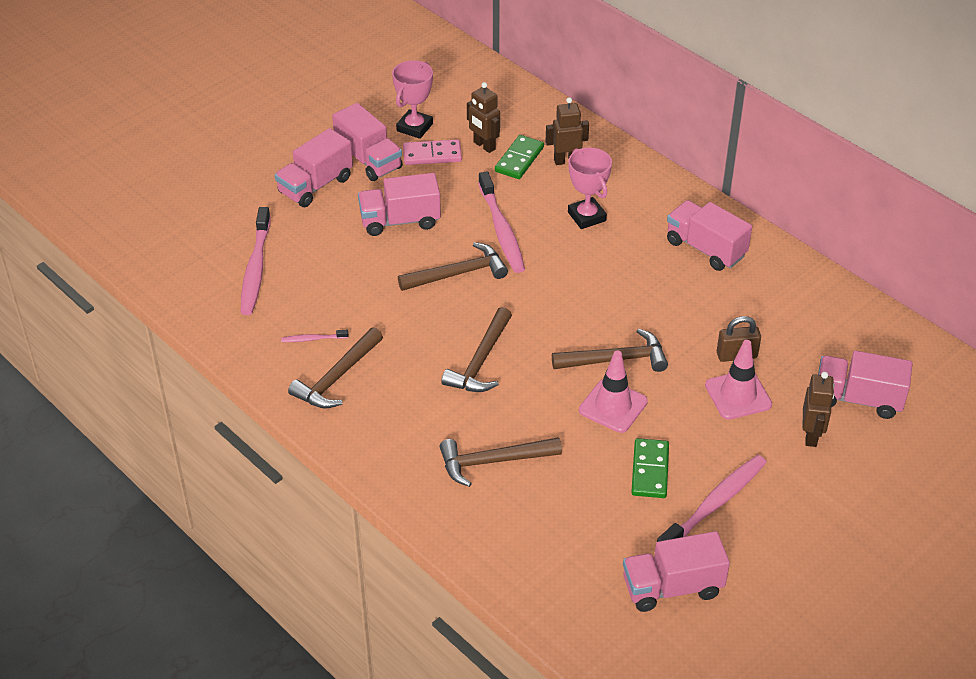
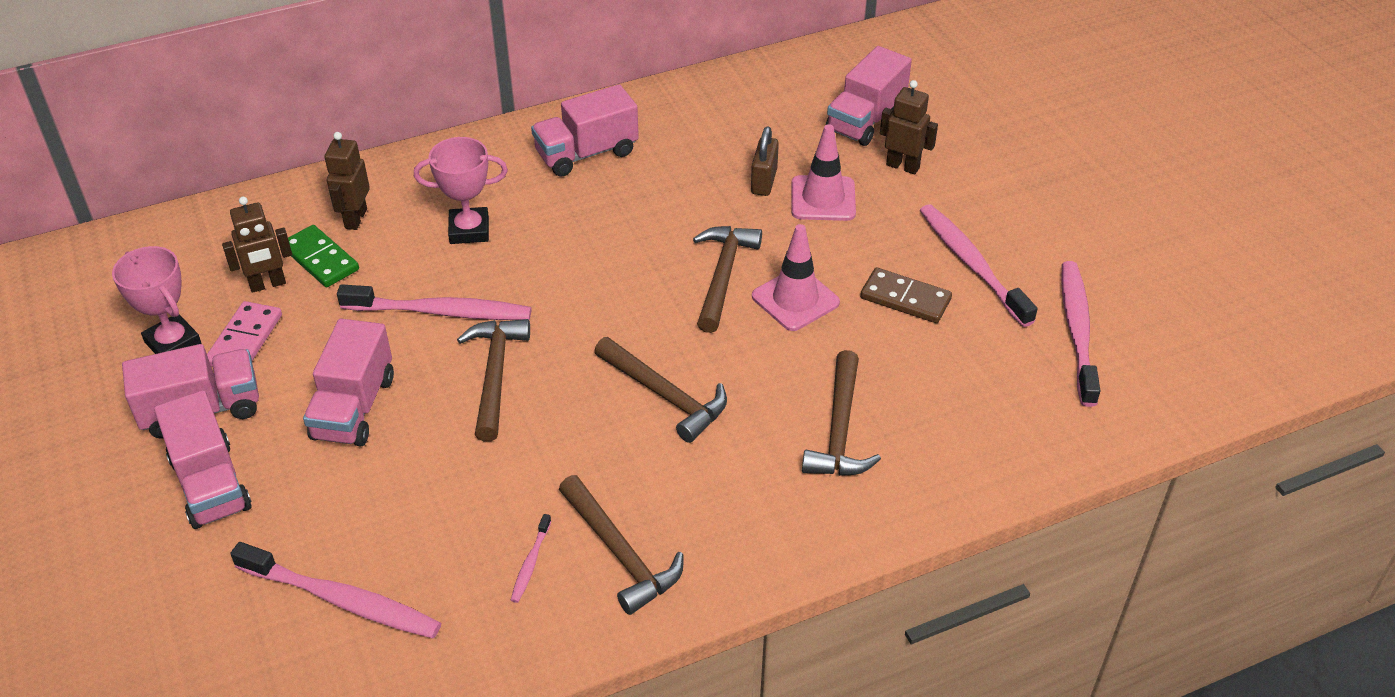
camera: 70 degrees left, 0 degrees up
(650, 470) = (905, 298): green domino -> brown domino
(672, 587) = (1077, 331): pink truck -> pink toothbrush

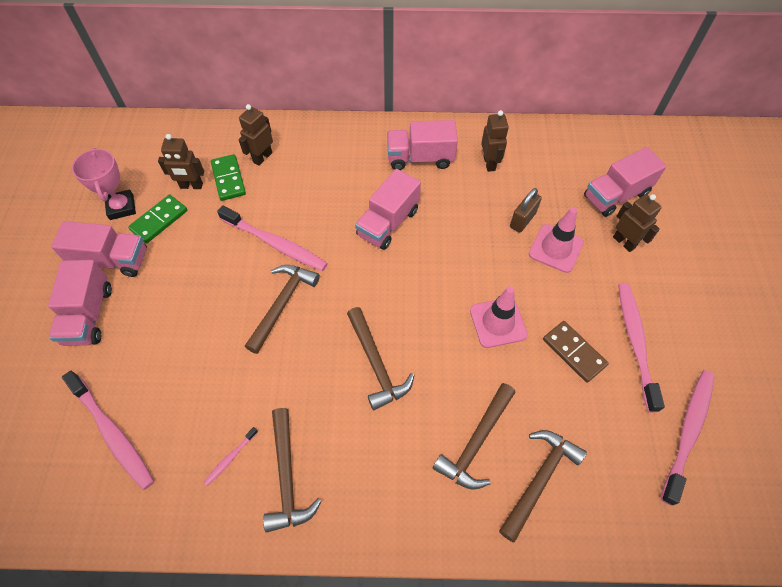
camera: 25 degrees right, 15 degrees up
(245, 340) = (159, 220): pink domino -> green domino
(354, 408) = (191, 294): pink truck -> pink truck (388, 223)
(469, 230) = (322, 190): pink trophy -> none
(684, 132) = (489, 163): none -> brown robot
(723, 276) = (459, 284): brown hammer -> brown hammer (539, 479)

